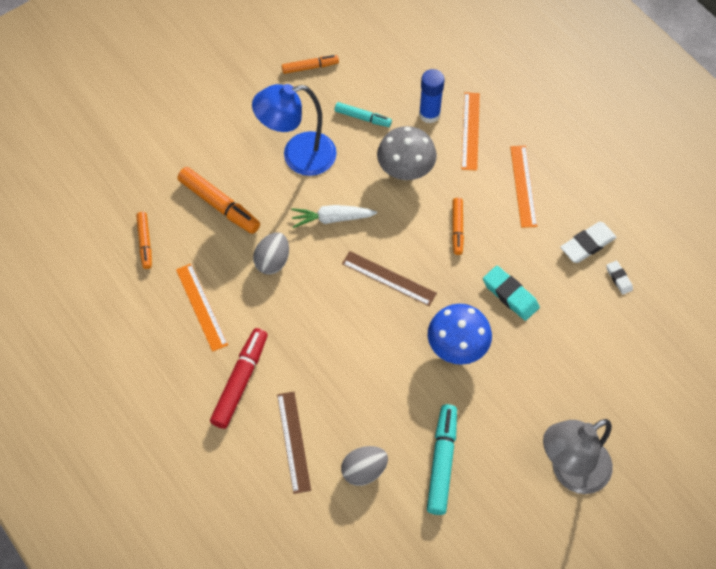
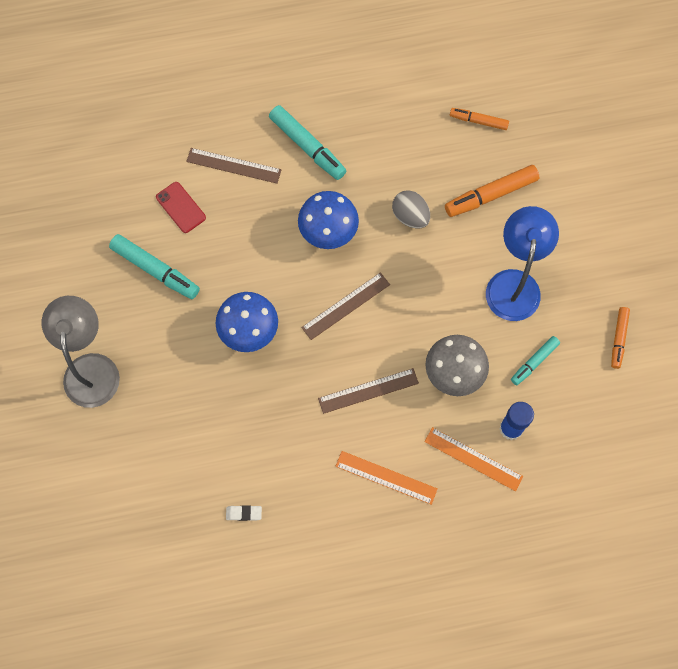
camera: 115 degrees right, 10 degrees up
(201, 307) = (392, 143): orange ruler -> none
(240, 381) = (307, 147): red marker -> turquoise marker
(323, 323) = (328, 232): none -> blue mushroom
(331, 219) = (431, 284): white carrot -> none
(364, 471) = (181, 207): grey egg -> red phone
(457, 229) = (368, 391): orange marker -> brown ruler
(510, 295) = (277, 403): turquoise eraser -> none
(587, 244) = (293, 504): white eraser -> none

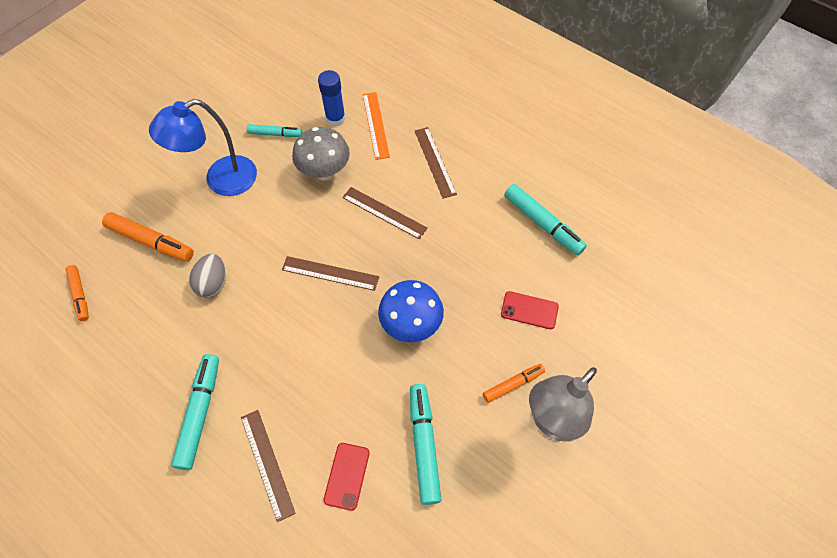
camera: 130 degrees left, 10 degrees down
(181, 429) = (529, 310): none -> red phone
(244, 513) = (542, 224): white eraser -> turquoise marker
(328, 232) = (275, 332): blue mushroom -> none
(386, 477) = (435, 162): orange ruler -> brown ruler
(618, 339) = (218, 101): orange marker -> orange marker (513, 384)

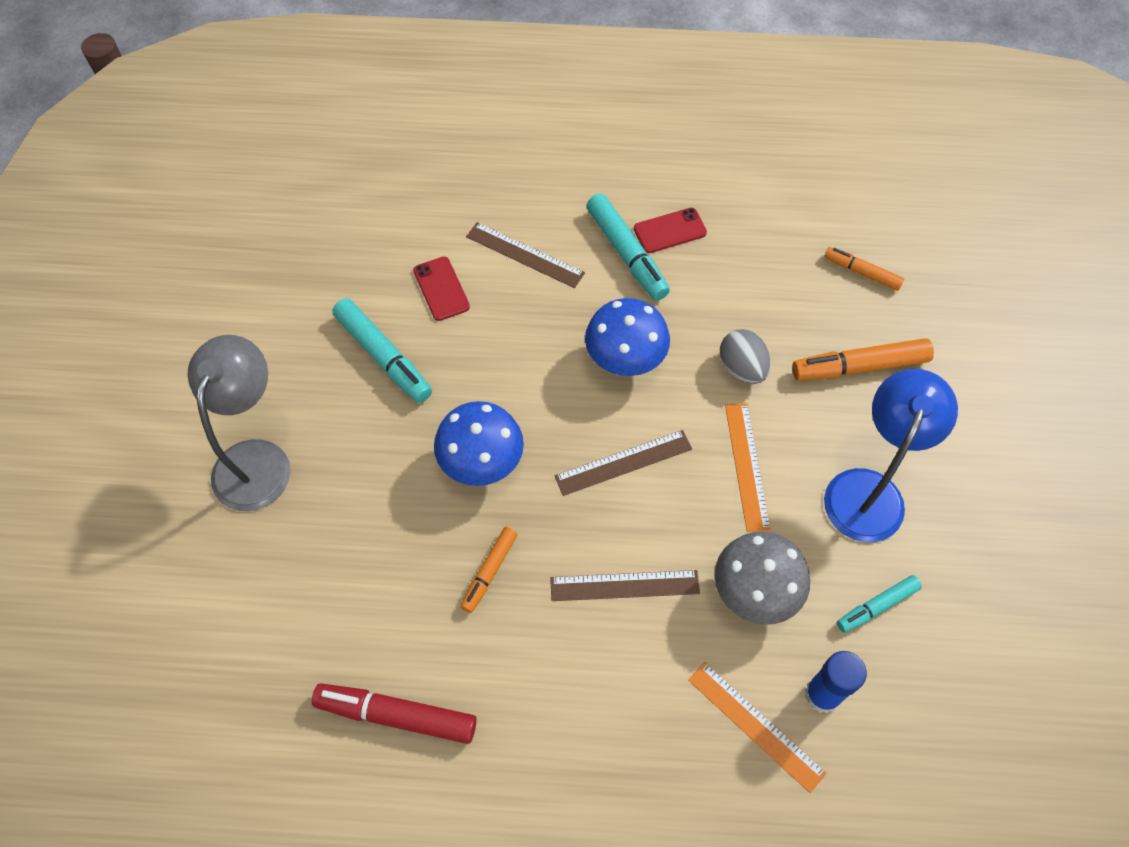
camera: 145 degrees right, 0 degrees up
(267, 229) = (747, 466): none -> orange ruler
(274, 334) = (625, 361): none -> blue mushroom
(435, 162) = (618, 718): brown ruler -> none
(513, 384) = (321, 470): orange marker -> orange marker (489, 572)
(529, 310) = (348, 571): red phone -> red phone (670, 231)
(542, 224) = (396, 715): turquoise marker -> red marker

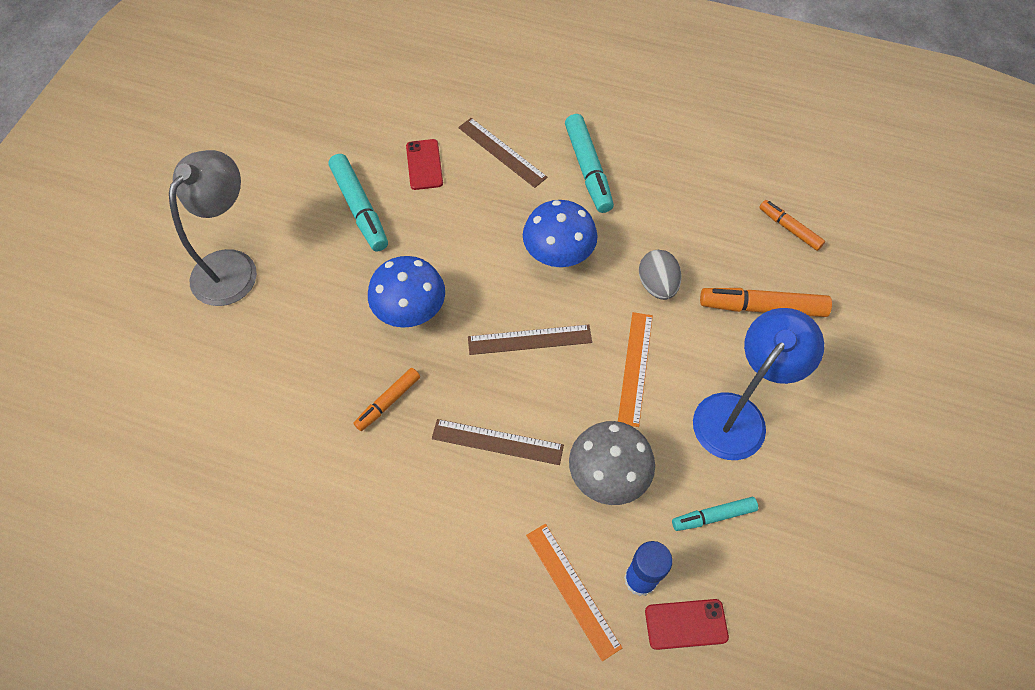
camera: 15 degrees right, 0 degrees up
(396, 715) = (274, 499): red marker -> none
(670, 231) = (631, 158): red phone -> red phone (686, 624)

